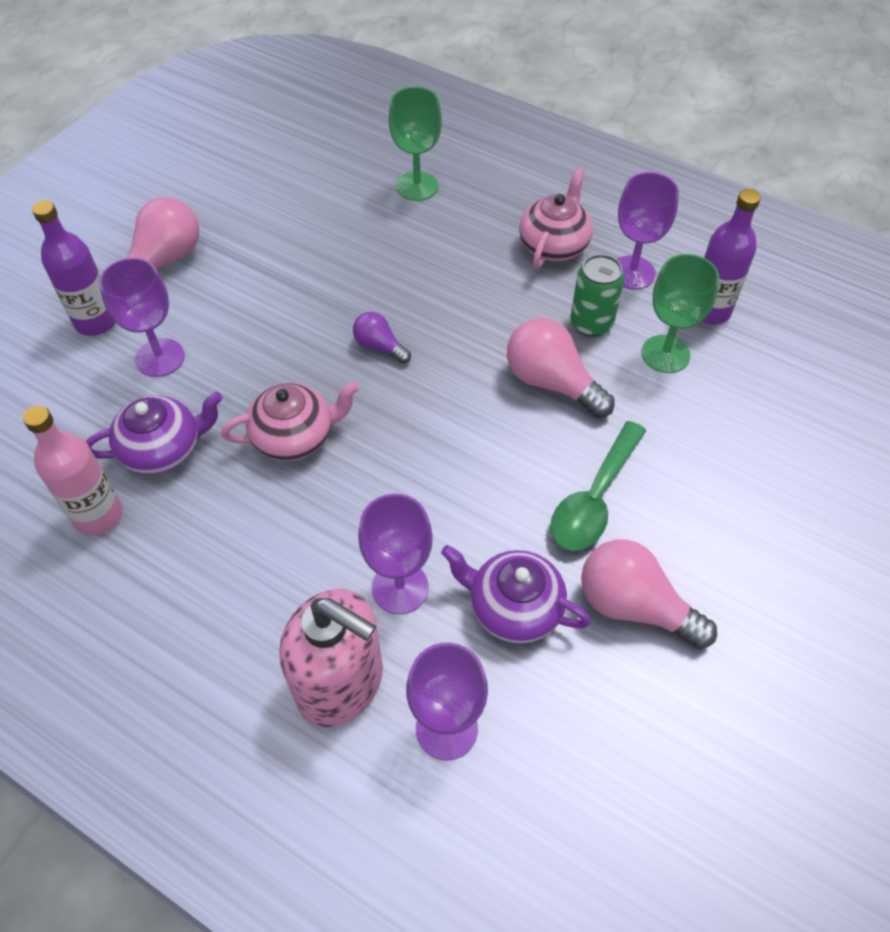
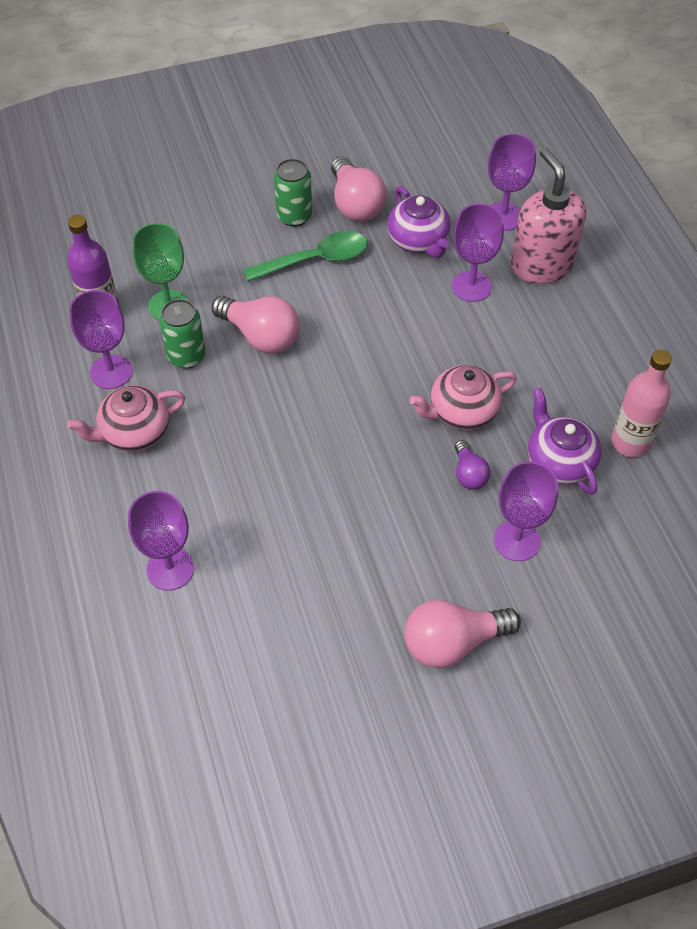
camera: 140 degrees left, 0 degrees up
(96, 321) = (549, 614): purple bottle -> none
(163, 449) = (559, 461): purple teapot -> purple teapot turned 45 degrees clockwise
(295, 436) = (462, 411): pink teapot -> pink teapot turned 45 degrees counterclockwise
(379, 346) = (346, 438): purple light bulb -> purple light bulb (469, 474)
(417, 186) = (170, 569): green goblet -> purple goblet
(552, 382) = (260, 336): pink light bulb -> pink light bulb turned 45 degrees counterclockwise
(677, 537) = (294, 216): none -> green can

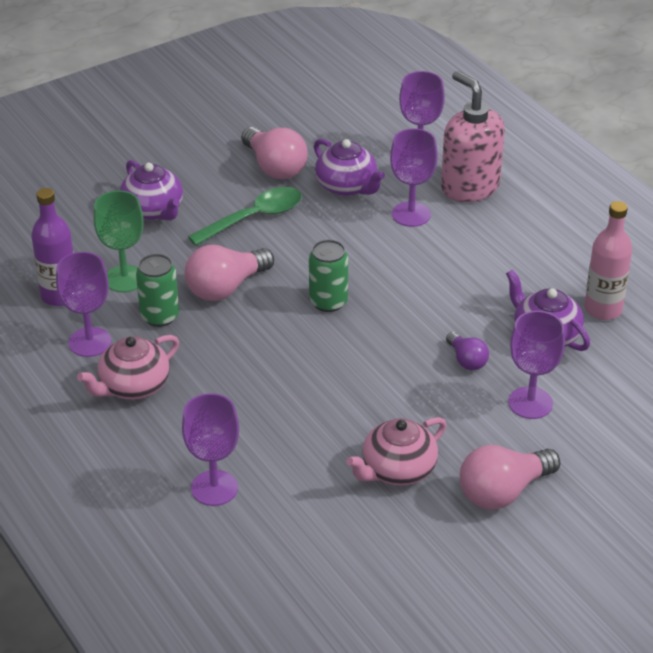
camera: 15 degrees left, 15 degrees down
(222, 232) = (153, 210): none -> purple teapot
(260, 336) = (226, 288): pink light bulb -> pink light bulb turned 120 degrees clockwise
(294, 216) = (219, 186): green can -> green can (328, 302)
(462, 411) = (441, 313): pink teapot -> pink teapot (397, 470)

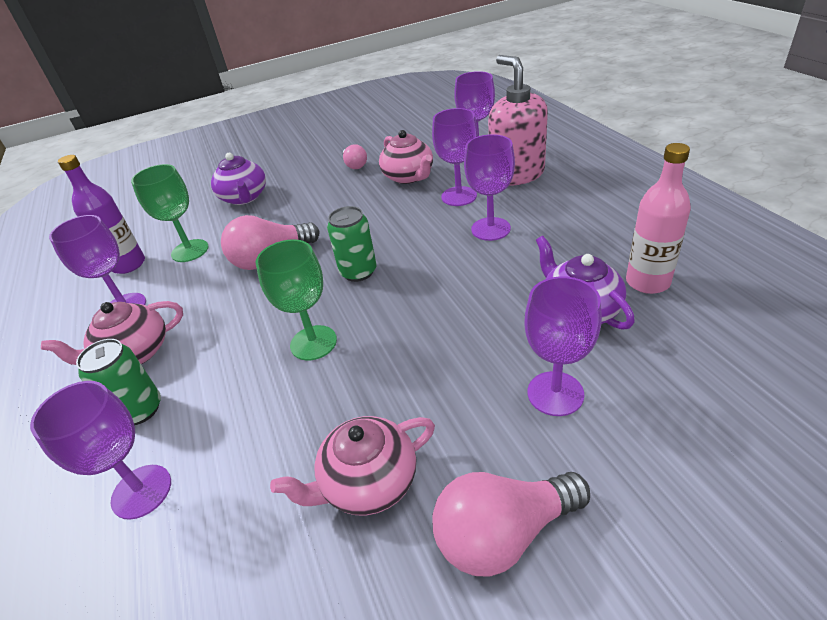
camera: 15 degrees right, 0 degrees up
(160, 316) = (199, 284): green can -> green can (140, 410)
(254, 218) = (322, 201): green spoon -> none
(275, 167) = (355, 165): pink light bulb -> pink light bulb, size x0.56
(310, 371) = (313, 343): none -> green goblet
(347, 186) = (409, 177): purple teapot -> pink teapot
(453, 254) = (490, 229): none -> purple goblet
(466, 360) = (485, 336): purple light bulb -> none

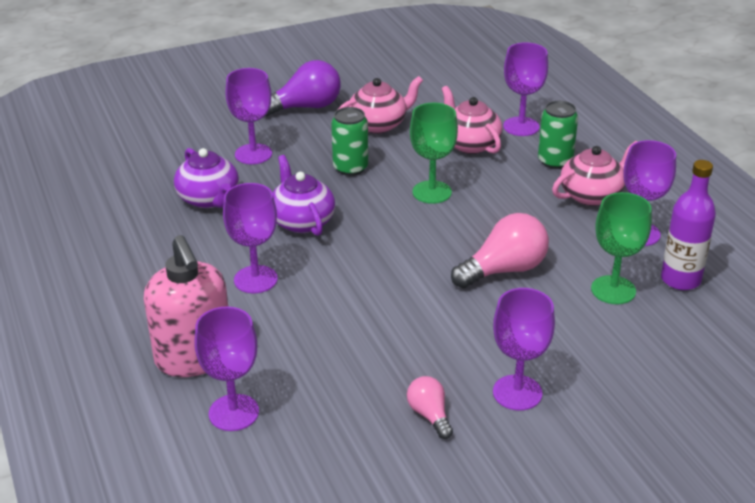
camera: 175 degrees right, 5 degrees down
(244, 198) = (588, 369): purple teapot -> purple teapot (302, 221)
(358, 272) = (401, 246): green can -> green can (350, 168)
(409, 177) = (343, 375): pink teapot -> pink teapot (470, 144)
(459, 196) = (280, 330): purple goblet -> purple goblet (517, 393)
(503, 533) = (305, 107): pink light bulb -> purple light bulb
(647, 282) = (140, 214): pink bottle -> none

